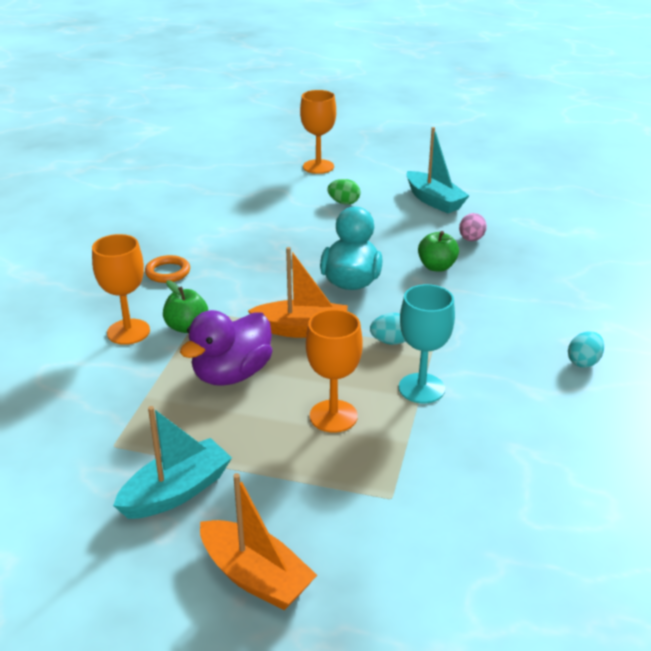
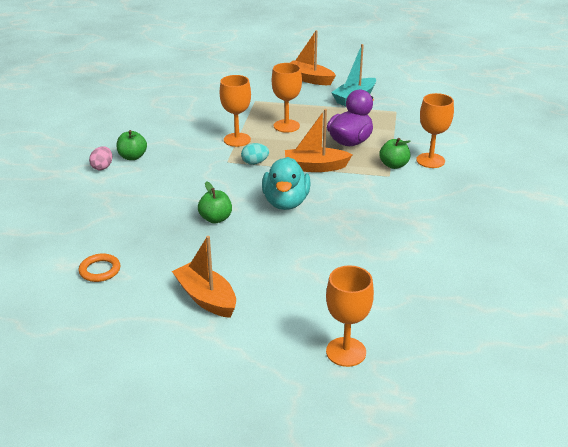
camera: 175 degrees right, 0 degrees up
(168, 272) = (434, 203): orange ring -> orange ring (100, 270)
(344, 202) = (304, 289): green egg -> none
(421, 388) = (237, 140): turquoise goblet -> orange goblet
(434, 201) = (206, 298): turquoise boat -> orange boat
(471, 239) = (179, 248): pink egg -> pink egg (102, 167)
(583, 362) = (132, 157): turquoise egg -> green apple

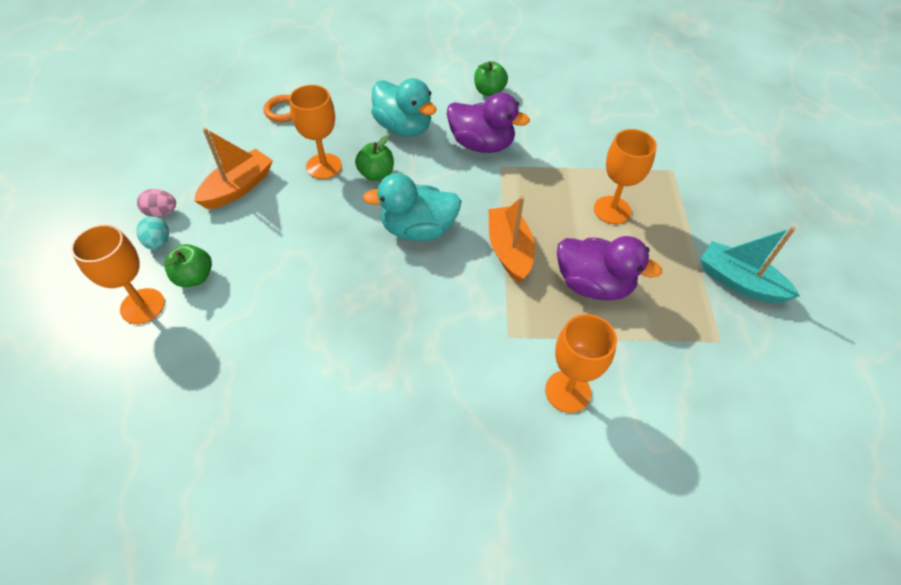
camera: 80 degrees right, 20 degrees up
(102, 167) = (462, 75): pink egg -> pink egg (162, 212)
(160, 201) = (403, 127): none -> turquoise duck
(199, 167) = (481, 144): none -> purple duck
(237, 140) = (556, 167): orange goblet -> orange goblet (324, 166)
(255, 163) = (504, 190): turquoise egg -> turquoise egg (158, 242)
(309, 79) = (775, 221): orange boat -> none
(393, 165) = (539, 341): green apple -> green apple (194, 277)

